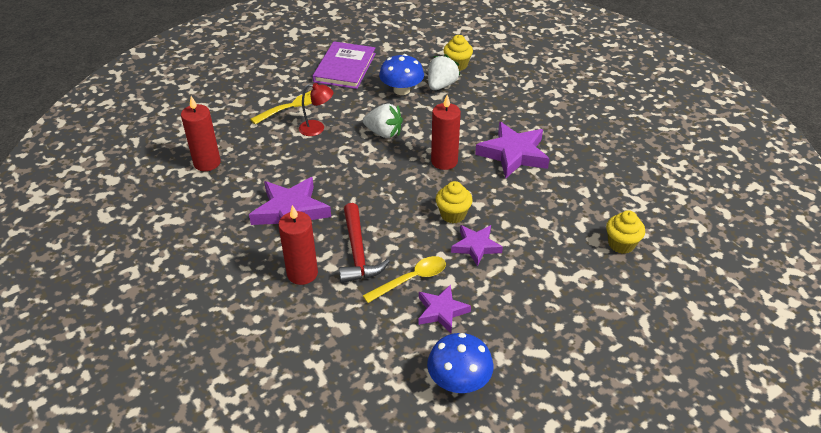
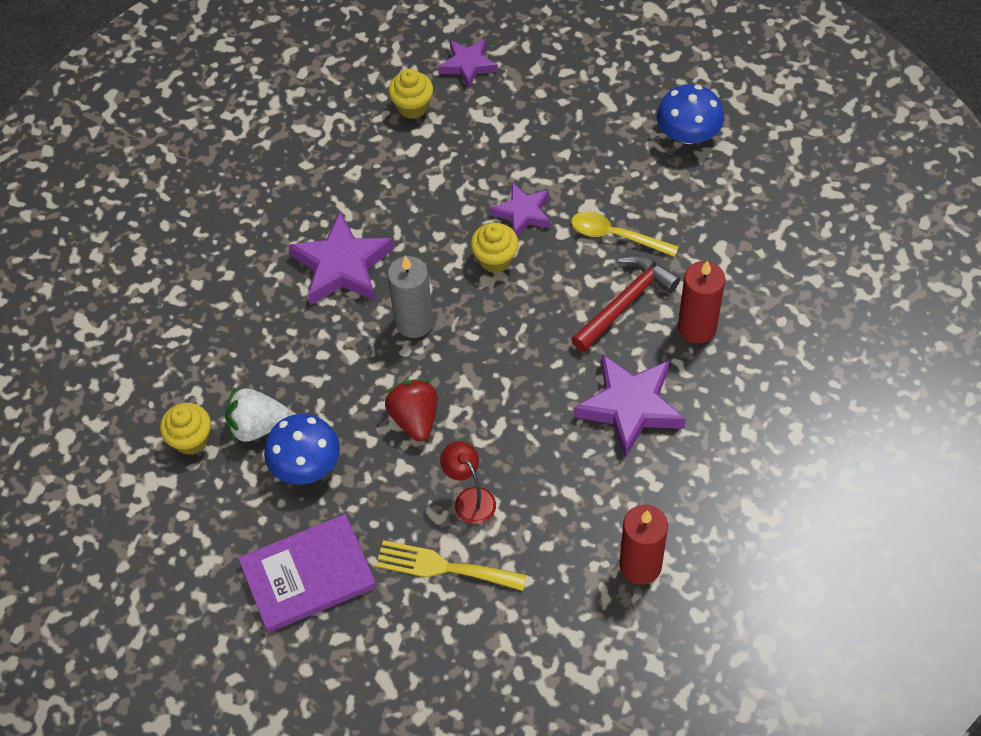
camera: 125 degrees left, 15 degrees up
(384, 133) = (415, 418): white strawberry -> red strawberry
(441, 311) = (629, 189): purple star -> purple star (468, 65)
(444, 161) = (414, 322): red candle -> grey candle

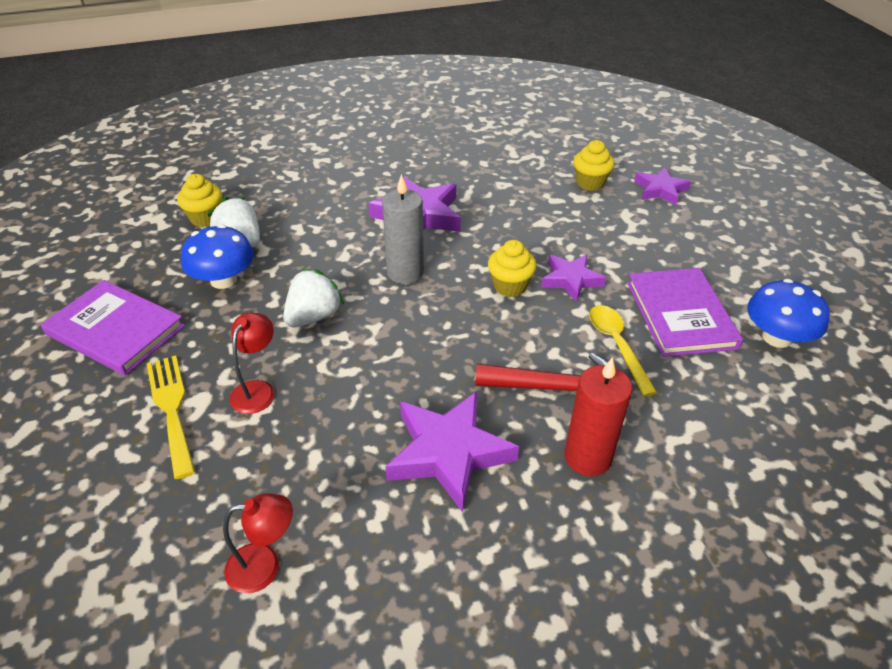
camera: 50 degrees right, 15 degrees down
(415, 418) = (313, 316): red strawberry -> white strawberry
(619, 172) = (680, 315): none -> purple book
(640, 565) = (265, 566): red candle -> red lamp

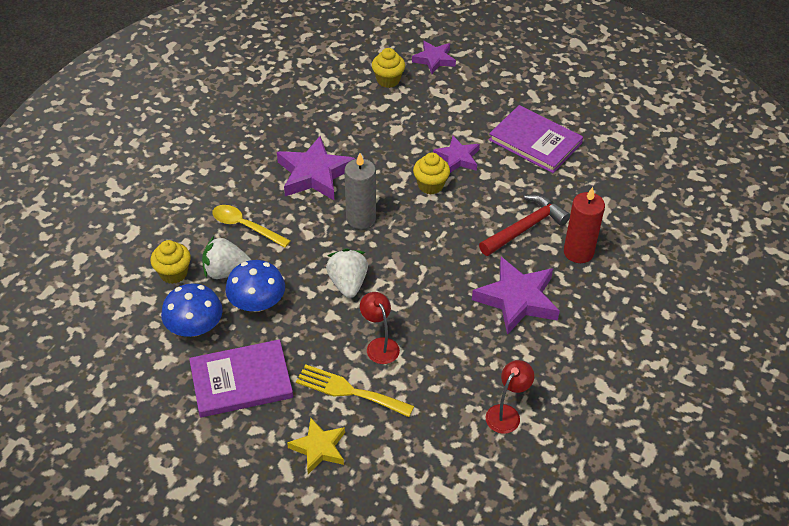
camera: 45 degrees left, 5 degrees up
(71, 438) = (319, 448): none -> yellow star
(617, 345) = (525, 182): yellow spoon -> yellow spoon (245, 226)
(776, 337) = (591, 124): blue mushroom -> blue mushroom (195, 327)

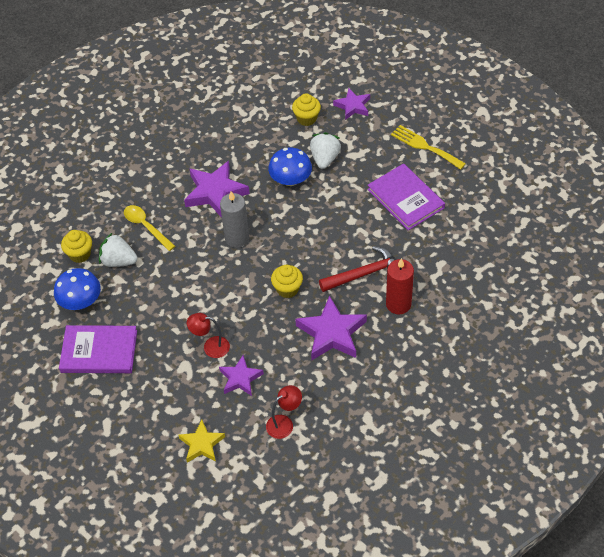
camera: 20 degrees right, 5 degrees up
(257, 303) = (132, 292): blue mushroom -> blue mushroom (290, 179)
(319, 448) = (136, 416): yellow star -> yellow star (202, 444)
(348, 283) = (206, 291): white strawberry -> white strawberry (325, 159)
(349, 391) = (174, 377): yellow fork -> yellow fork (425, 146)
(379, 345) = (210, 347): red lamp -> red lamp turned 75 degrees counterclockwise
(430, 185) = (303, 221): yellow cupcake -> yellow cupcake (287, 289)
(457, 158) = (335, 201): purple star -> purple star (240, 378)

